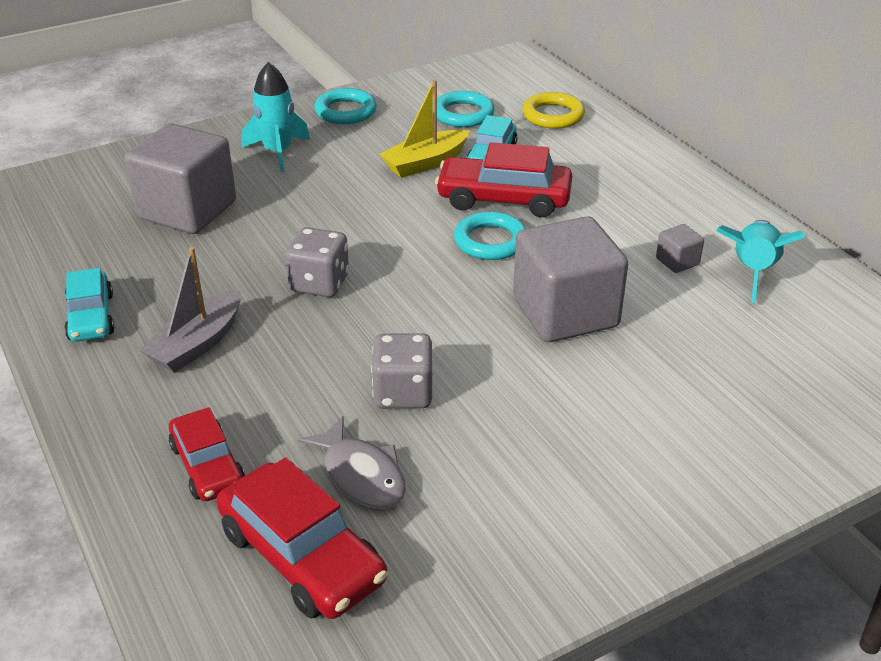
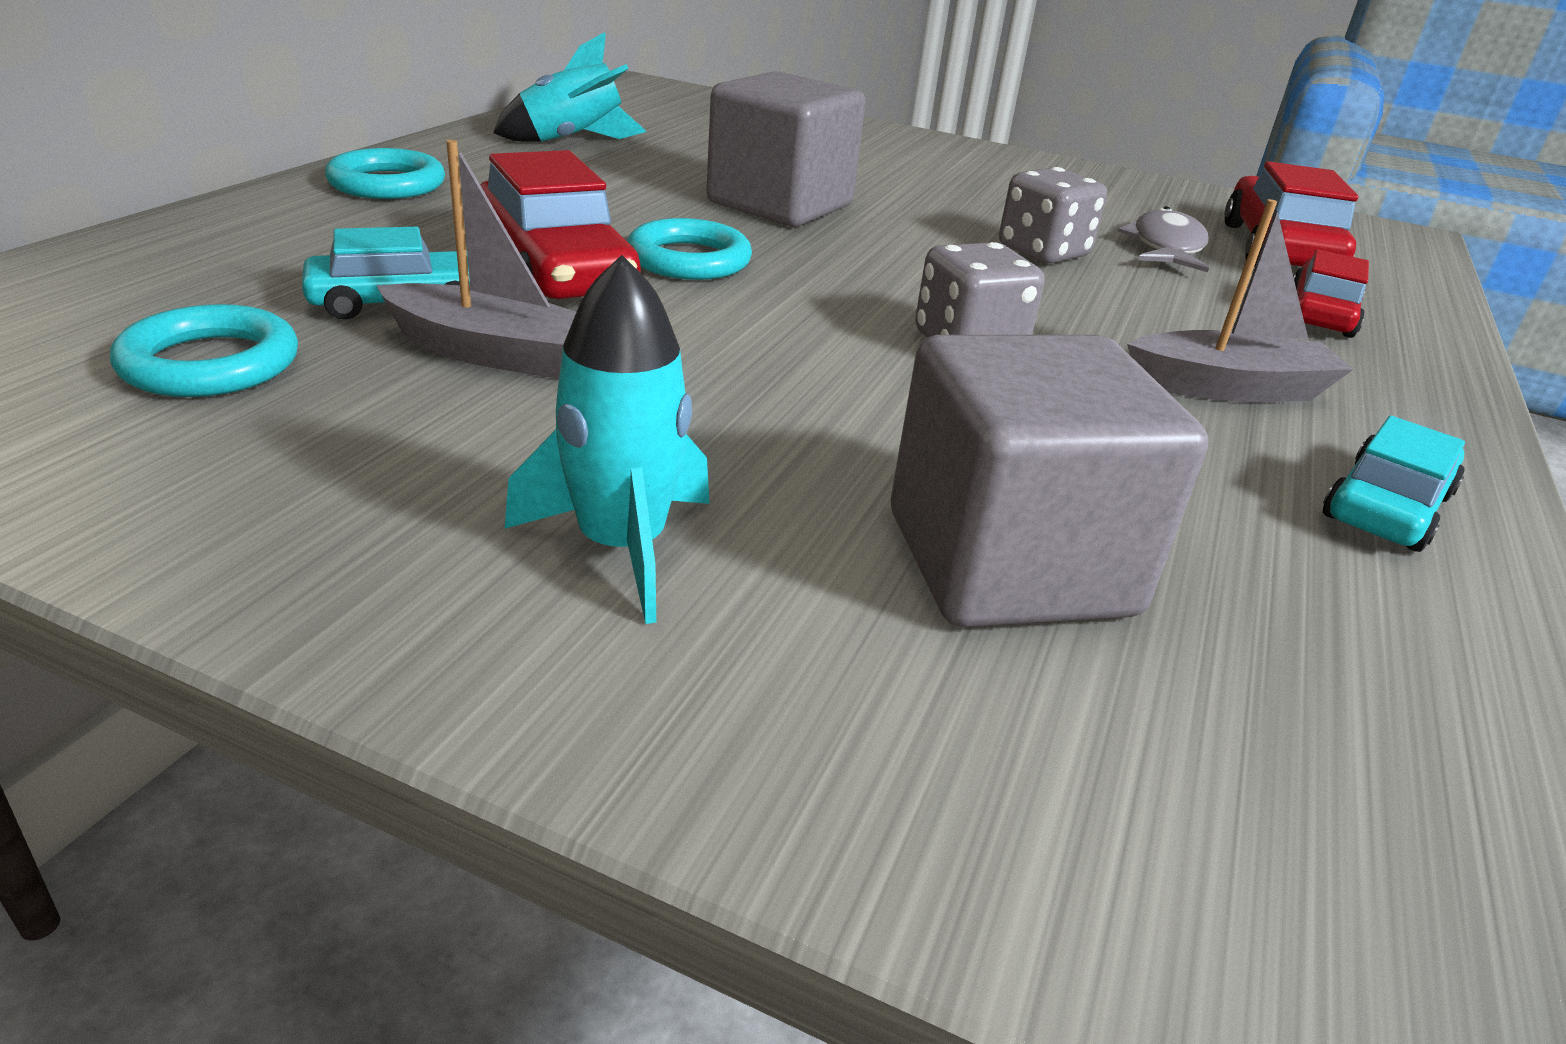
camera: 130 degrees left, 5 degrees down
(345, 111) = (286, 525): turquoise ring -> turquoise ring (387, 184)
(425, 163) = (493, 353): yellow boat -> grey boat
(553, 115) = (166, 279): yellow ring -> none
(677, 261) = (595, 169): grey cube -> none

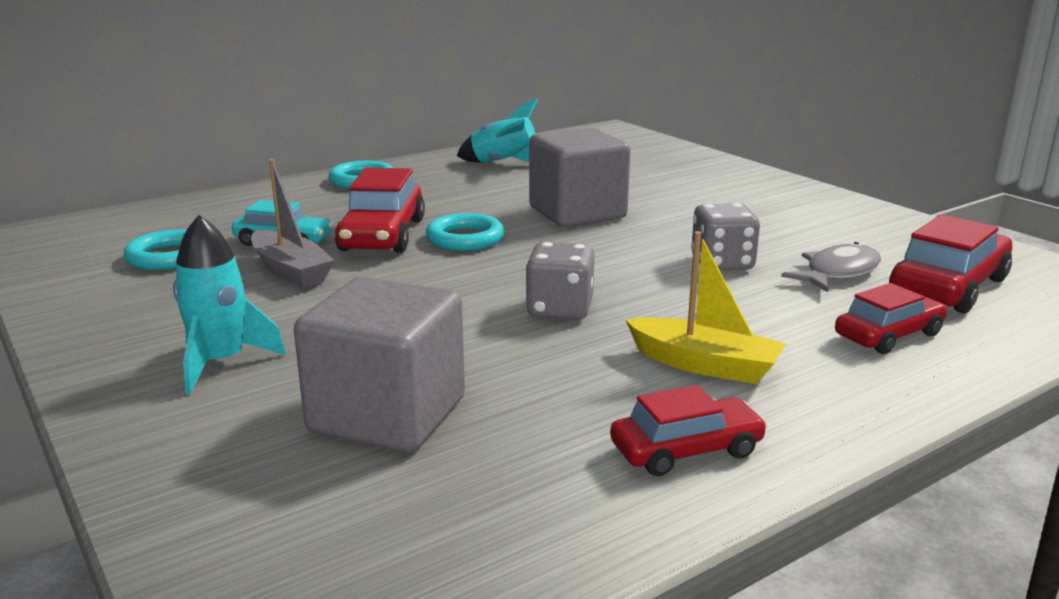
camera: 35 degrees right, 10 degrees down
(1229, 388) = (704, 365): grey boat -> yellow boat
(1386, 506) = (686, 450): turquoise car -> red car

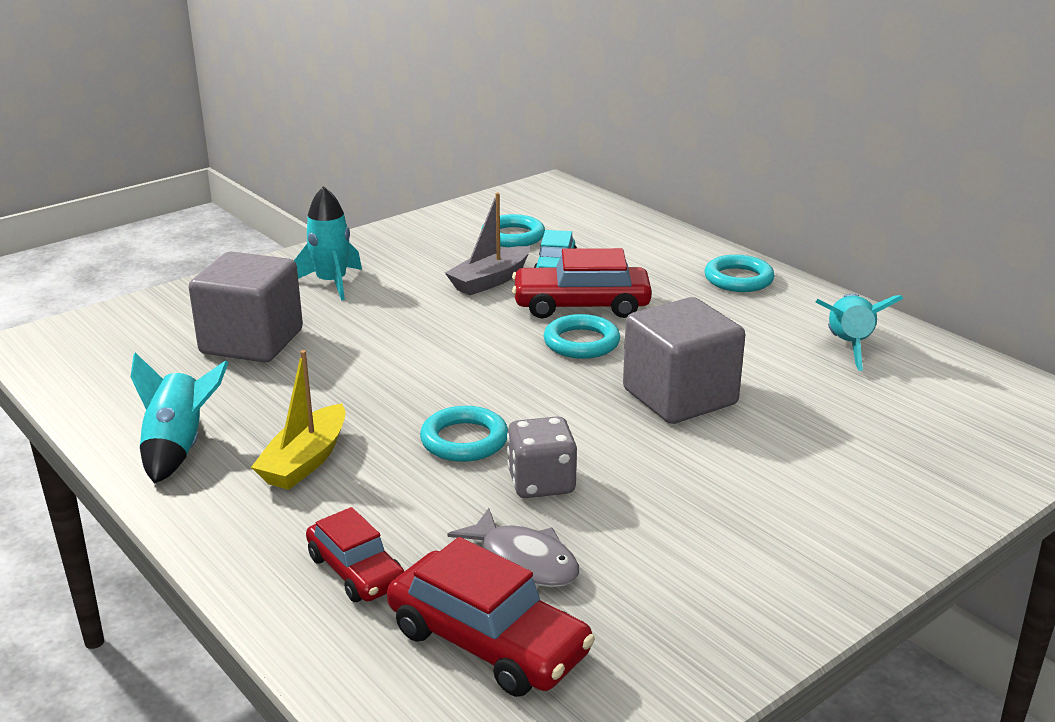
camera: 85 degrees right, 5 degrees up
(560, 309) = (418, 394): grey dice -> none
(653, 289) = (464, 440): none -> turquoise ring
(686, 450) = (178, 448): red car -> turquoise rocket

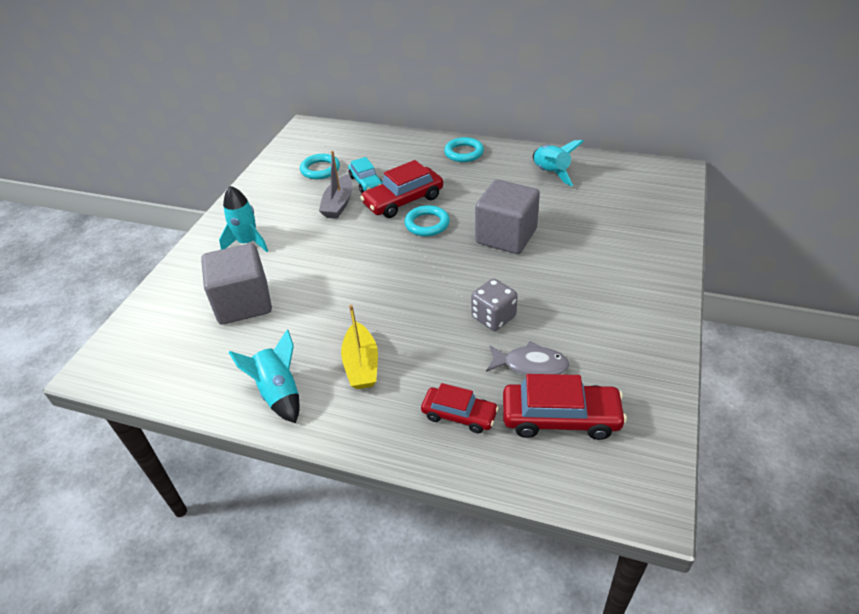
camera: 30 degrees left, 15 degrees up
(464, 440) = (430, 311): turquoise ring -> none

